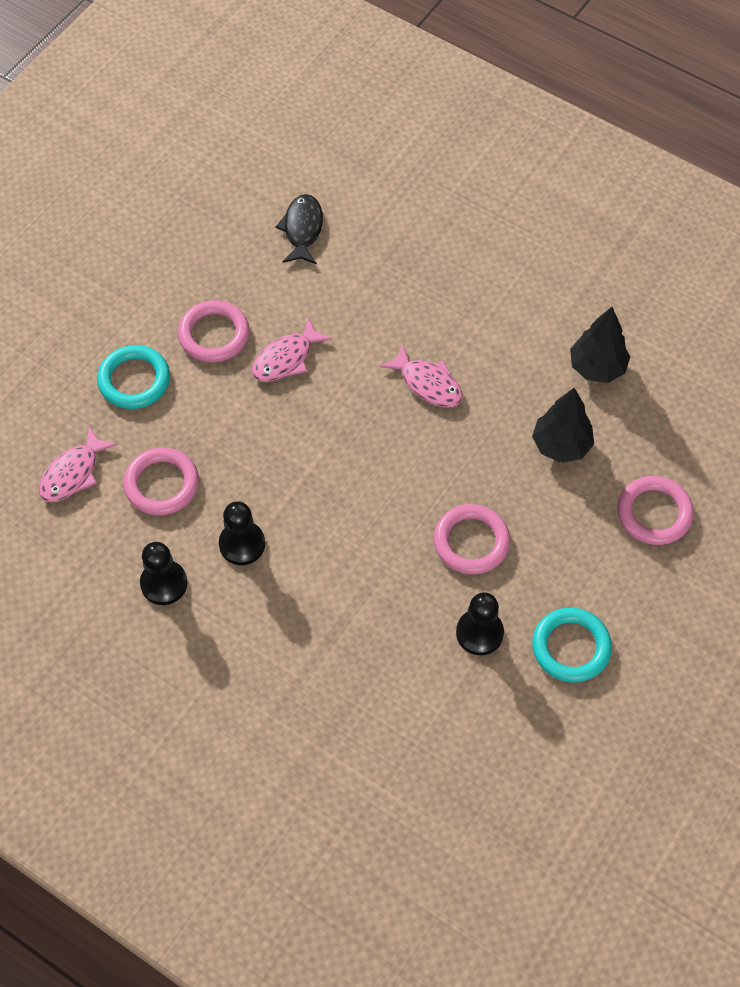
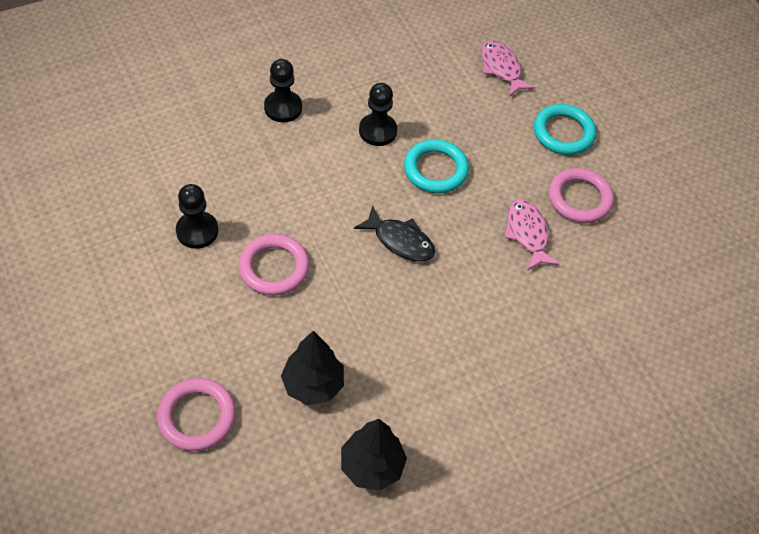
camera: 115 degrees right, 5 degrees down
(161, 484) = (459, 110): pink ring -> none
(164, 583) = (378, 78): black pawn -> black pawn (283, 108)
(302, 229) = (663, 312): black fish -> black fish (400, 241)
(428, 383) = (441, 319): pink fish -> none
(571, 647) = (137, 282): turquoise ring -> turquoise ring (435, 169)

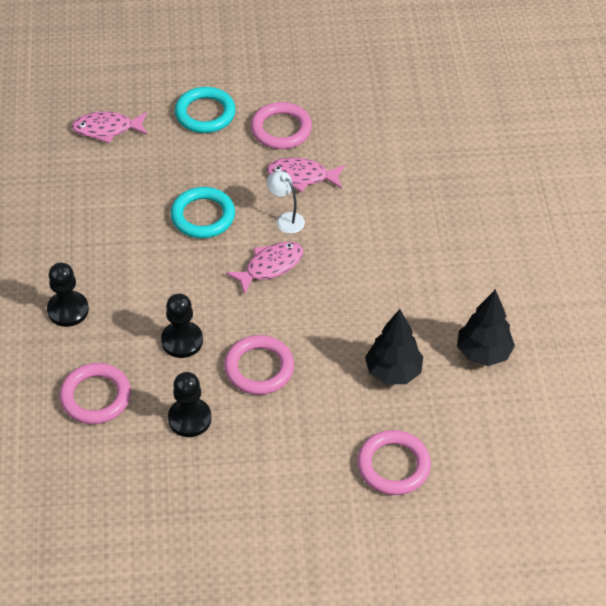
camera: 65 degrees left, 5 degrees down
(197, 156) = (96, 397): none -> pink ring
(378, 131) = (136, 244): black pawn -> black pawn (182, 341)
(400, 241) = (270, 266): black fish -> pink fish
(465, 236) = (286, 219): none -> white lamp

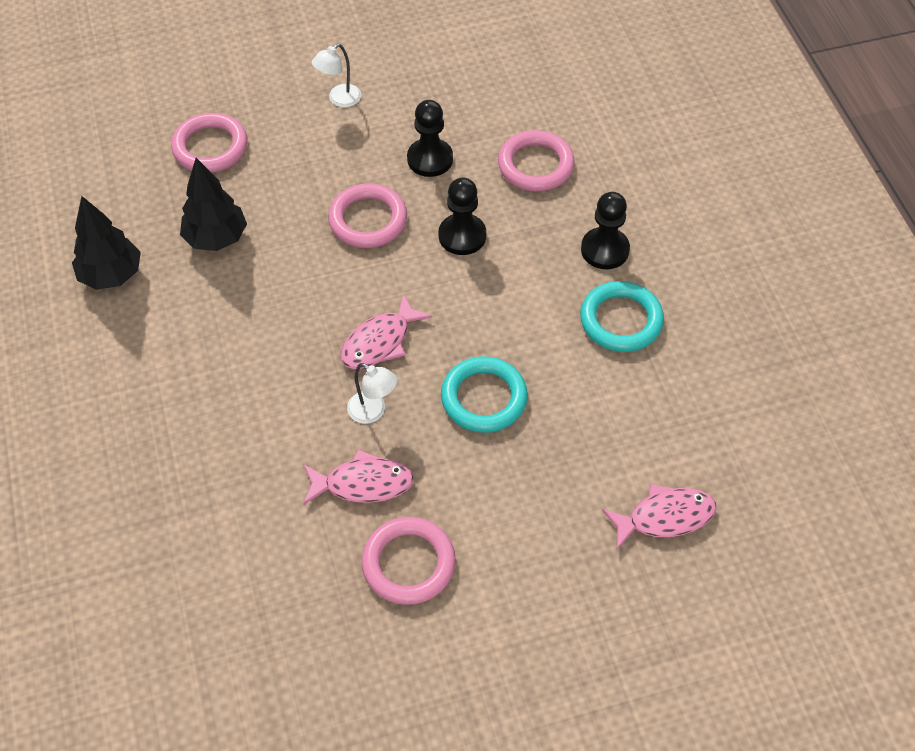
camera: 170 degrees right, 5 degrees up
(205, 113) = (530, 573): turquoise ring -> turquoise ring (621, 320)
(261, 500) = (339, 99): none -> white lamp

